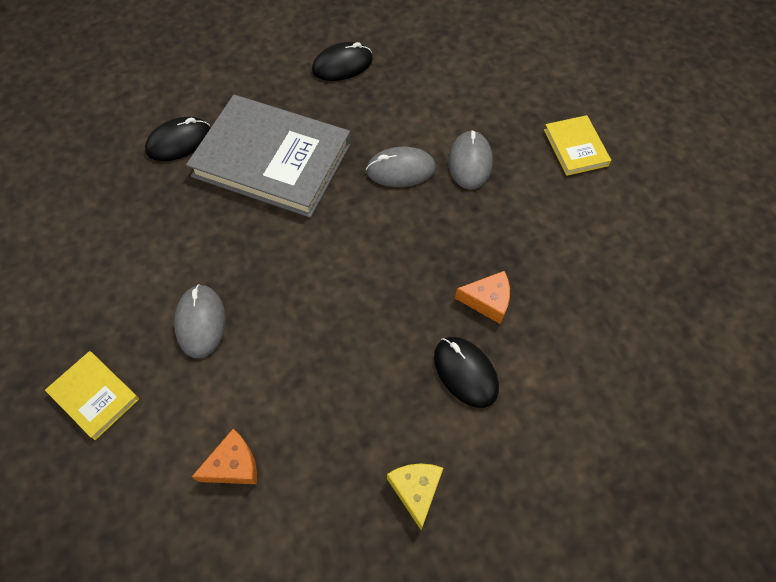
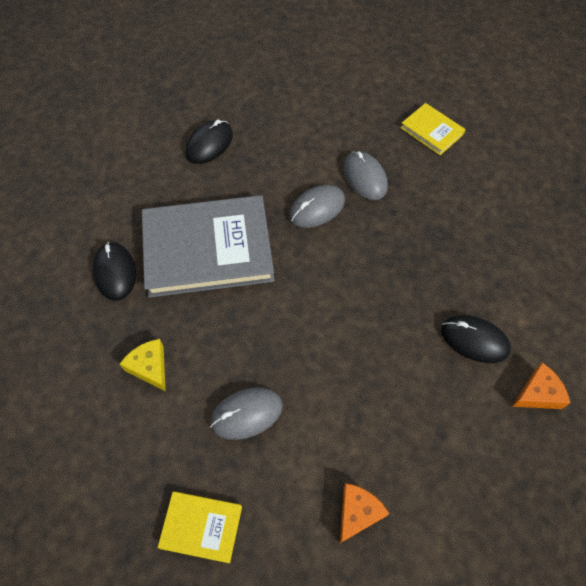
camera: 30 degrees left, 0 degrees up
(179, 141) = (115, 272): black mouse -> black mouse turned 45 degrees counterclockwise
(200, 322) = (246, 414): grey mouse -> grey mouse turned 75 degrees counterclockwise
(416, 491) = (503, 448): yellow cheese -> yellow cheese (150, 367)
(487, 301) = (452, 278): orange cheese -> orange cheese (537, 393)

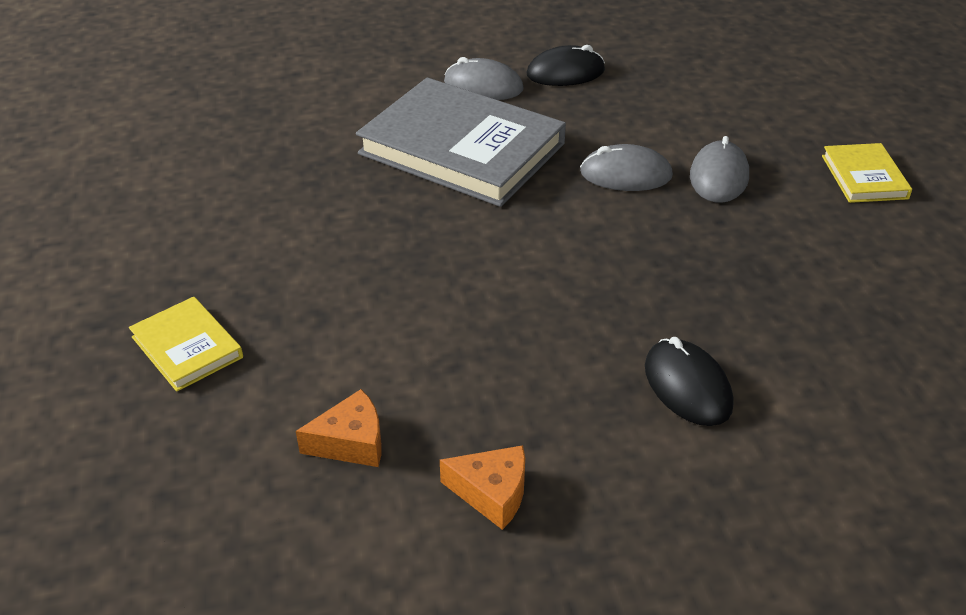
camera: 40 degrees right, 20 degrees down
(115, 272) = (350, 121): black mouse -> none
(150, 367) = (293, 204): yellow cheese -> none
(246, 414) = (339, 291): grey mouse -> grey mouse (483, 86)
(537, 393) = (715, 486): orange cheese -> orange cheese (492, 493)

